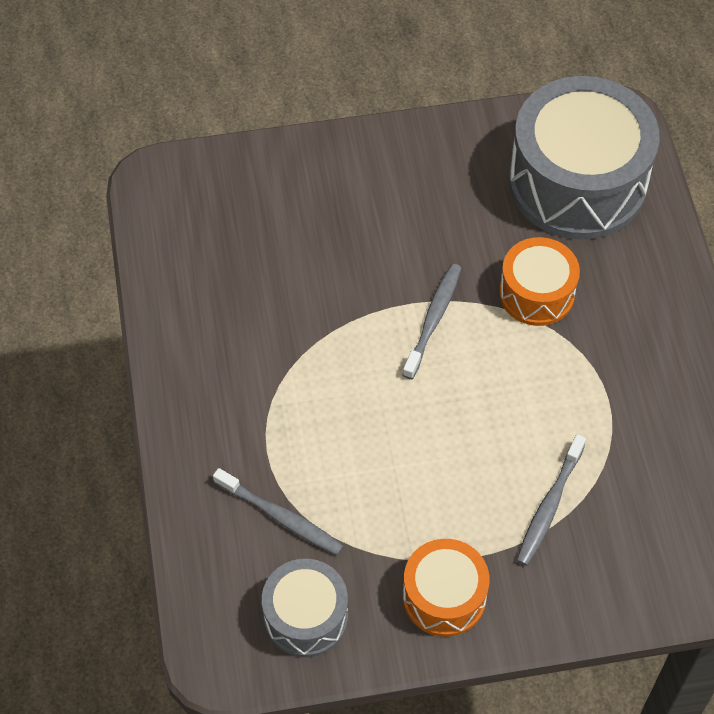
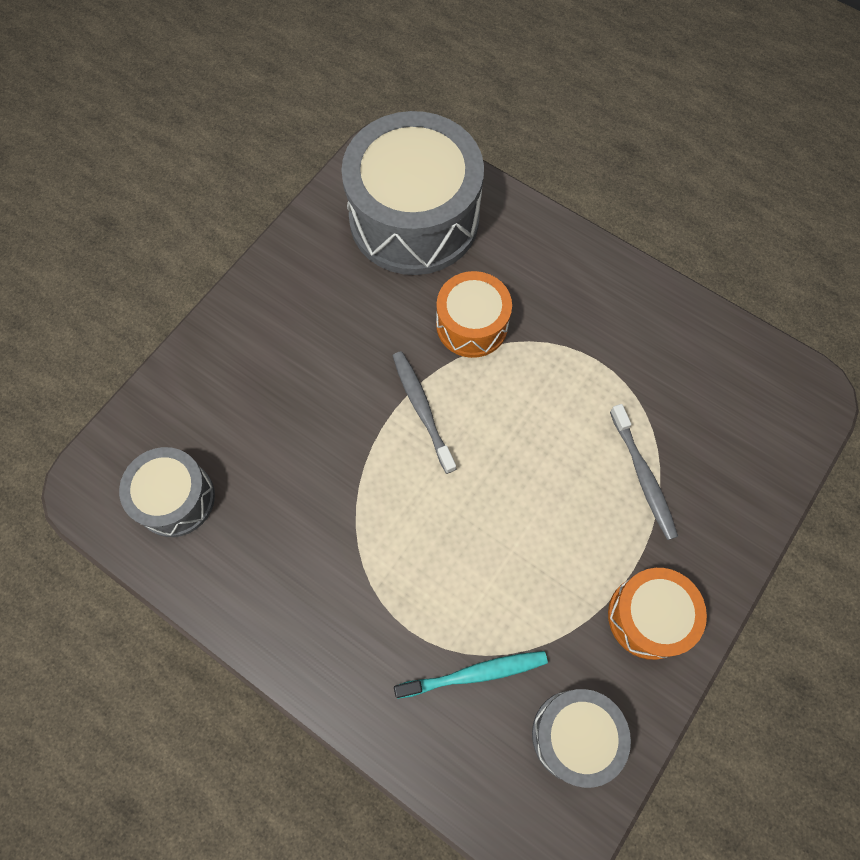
camera: 45 degrees left, 10 degrees up
(202, 233) = (175, 498): none -> grey drum
(281, 517) = (475, 674): grey toothbrush -> turquoise toothbrush

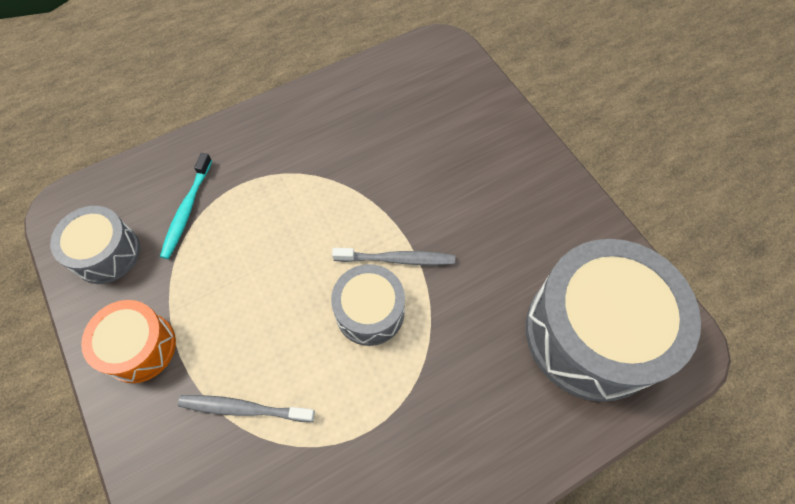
camera: 115 degrees right, 5 degrees down
(175, 498) = (409, 86): grey drum -> grey drum (370, 312)
(472, 325) = (457, 333): orange drum -> none

